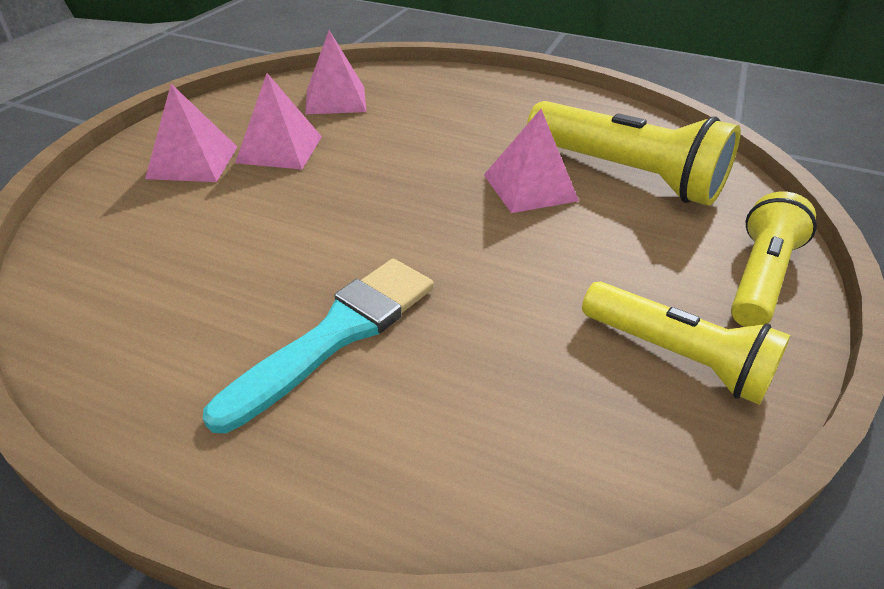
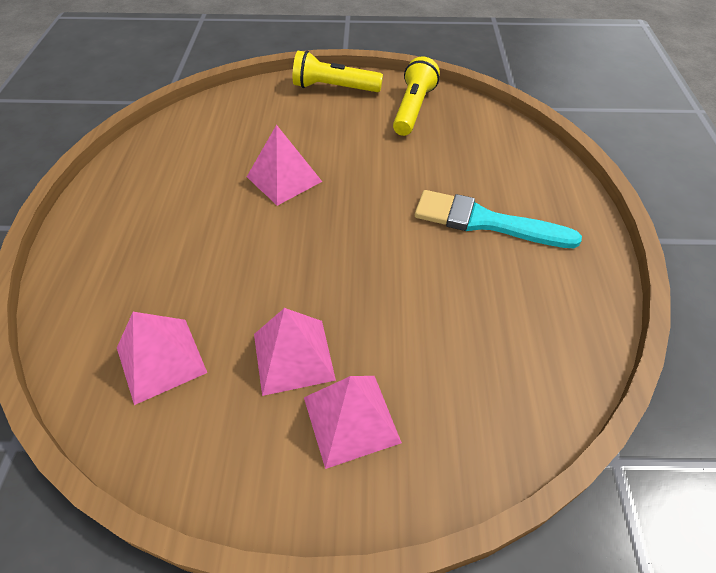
camera: 110 degrees left, 10 degrees up
(625, 174) = (244, 139): yellow flashlight -> none

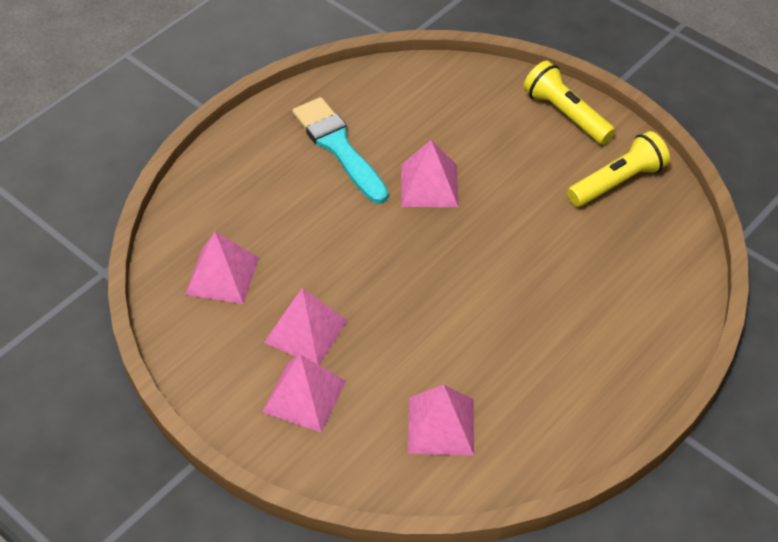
camera: 40 degrees right, 0 degrees up
(485, 222) = (556, 329): turquoise brush -> turquoise brush (338, 147)
(492, 355) = (441, 426): none -> pink pyramid

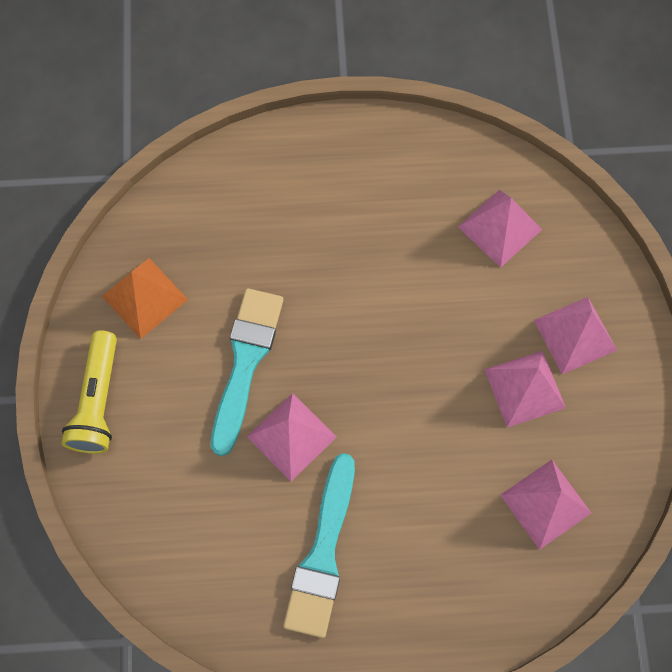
camera: 135 degrees left, 20 degrees up
(508, 199) = (245, 362): none -> turquoise brush
(617, 182) = (145, 297): yellow flashlight -> orange pyramid

